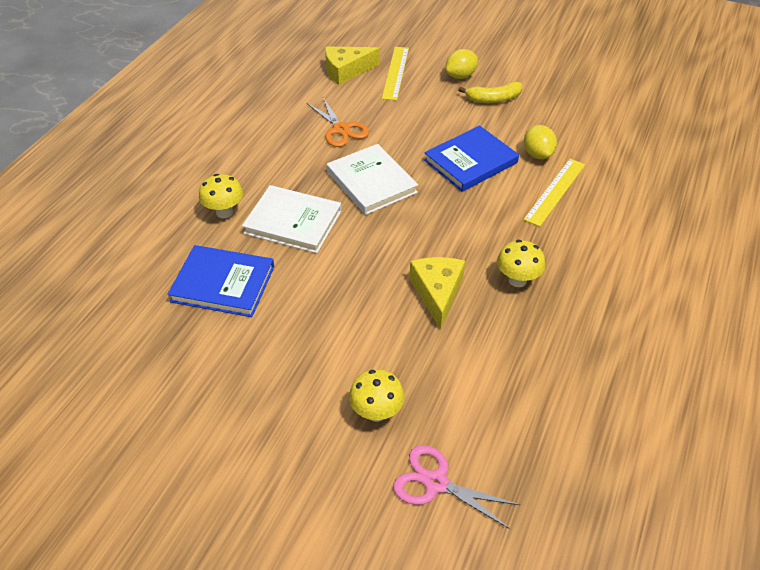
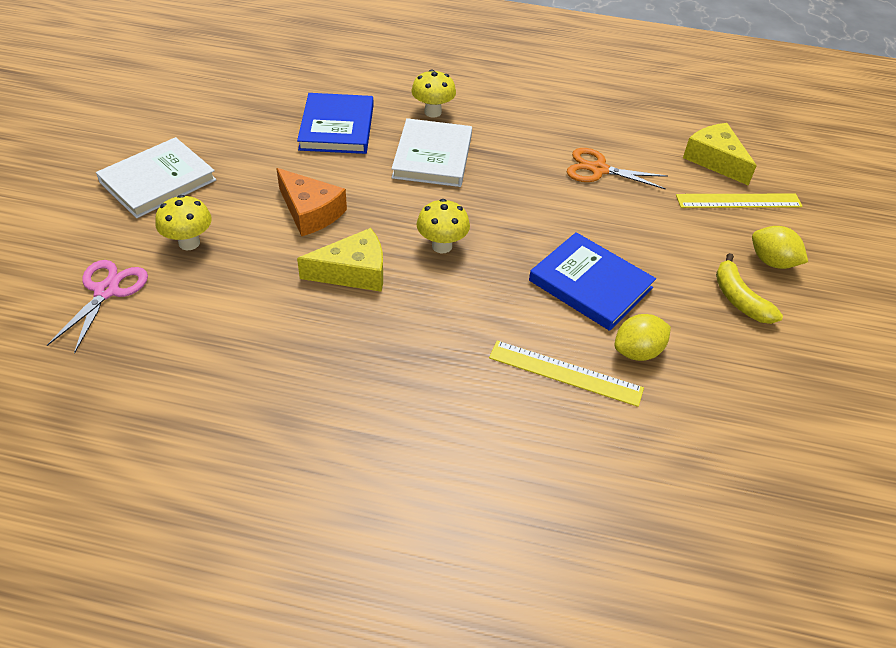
camera: 75 degrees right, 0 degrees up
(341, 129) = (599, 170): orange scissors -> orange scissors turned 60 degrees clockwise
(351, 315) = (310, 212): none -> orange cheese
(371, 182) = (516, 203): white book -> white book (158, 181)
(517, 280) = (387, 340): yellow mushroom -> yellow mushroom (442, 246)

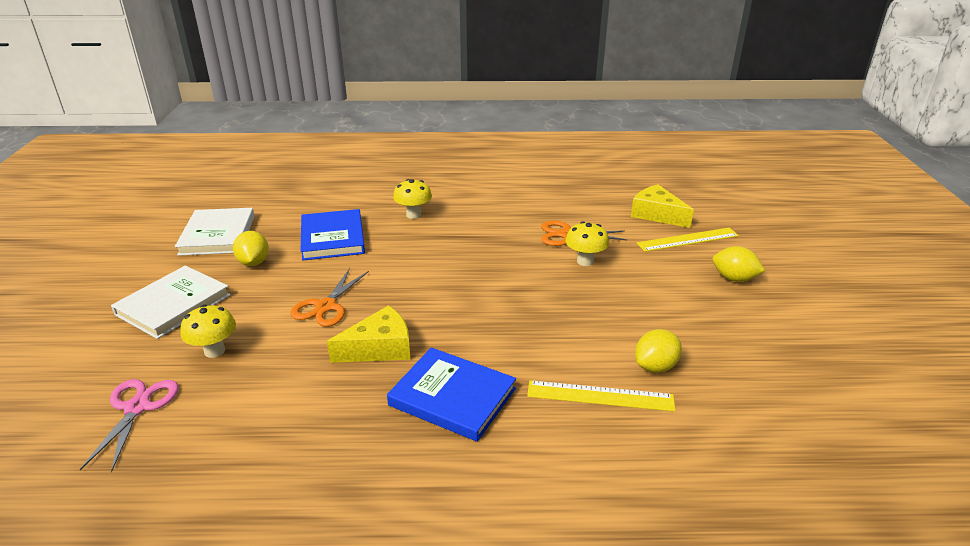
camera: 10 degrees left, 15 degrees down
(247, 144) = (254, 262): none -> yellow lemon
(310, 212) = (326, 306): orange cheese -> orange scissors
(432, 156) = (424, 247): white book -> white book (218, 235)
(442, 246) = (454, 313): yellow mushroom -> yellow mushroom (585, 261)
(590, 284) = (594, 321): blue book -> blue book (452, 397)
(739, 299) = (721, 310): yellow banana -> none

